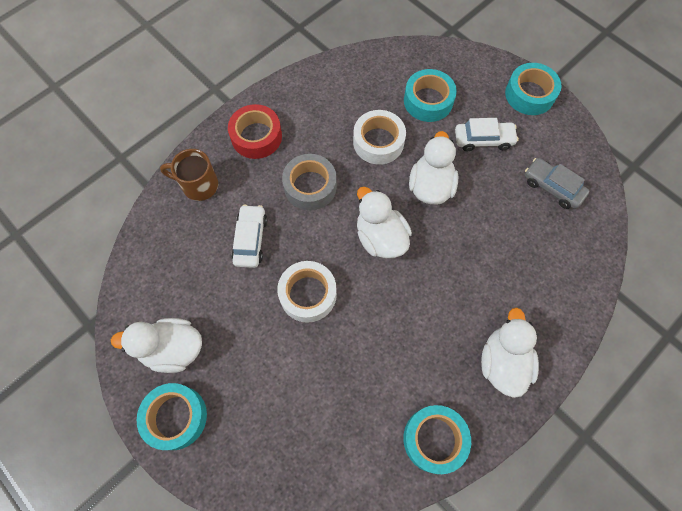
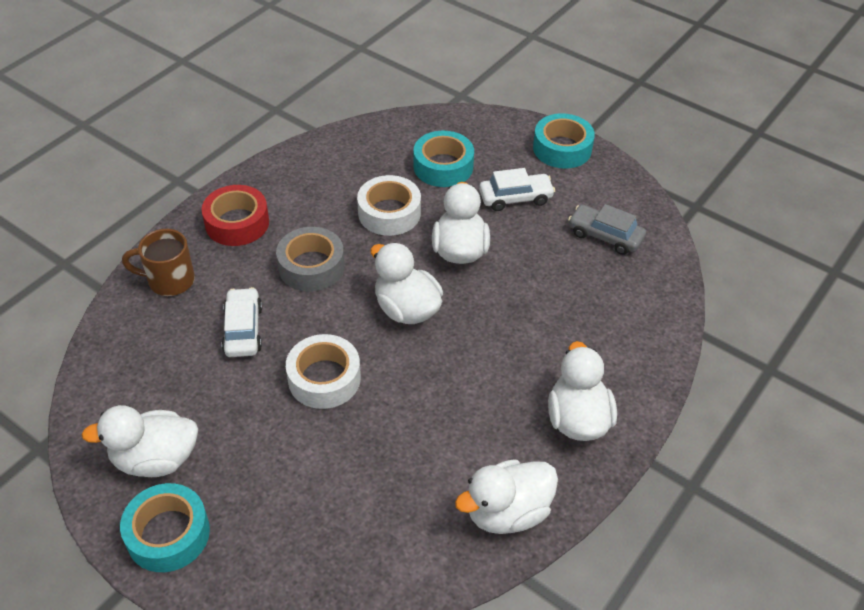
camera: 10 degrees left, 20 degrees down
(434, 439) = (507, 512): turquoise tape -> white duck

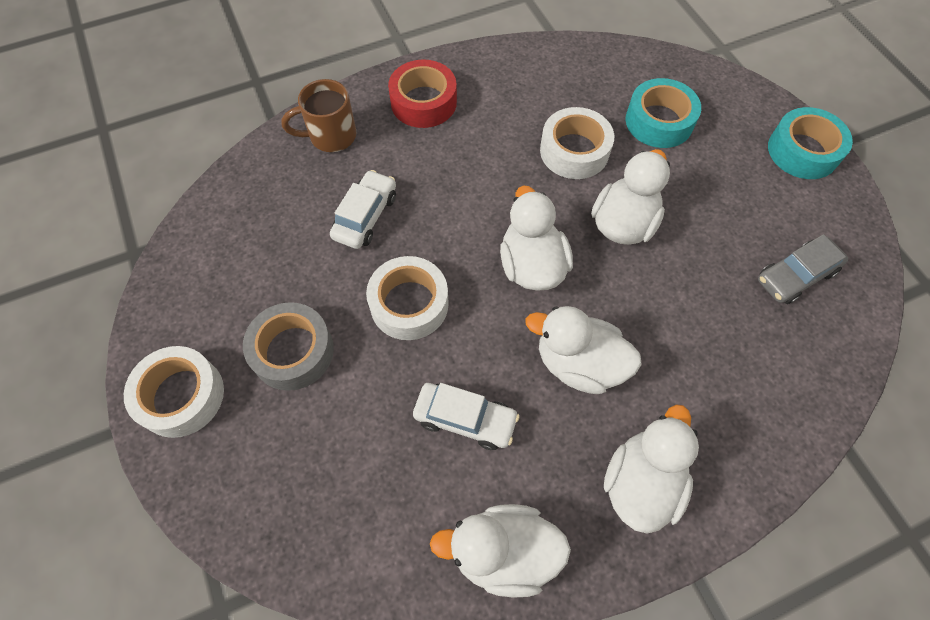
camera: 30 degrees right, 15 degrees up
(155, 459) = (215, 313): white duck -> white duck (579, 364)
(168, 534) = (181, 396): turquoise tape -> white tape
(169, 280) = (331, 136): brown mug -> brown mug turned 45 degrees counterclockwise
(311, 266) = (465, 177): grey tape -> grey tape (293, 351)
(515, 198) = (717, 188): white car -> white car (465, 419)
(605, 236) = (795, 276): grey car -> grey car turned 90 degrees counterclockwise

